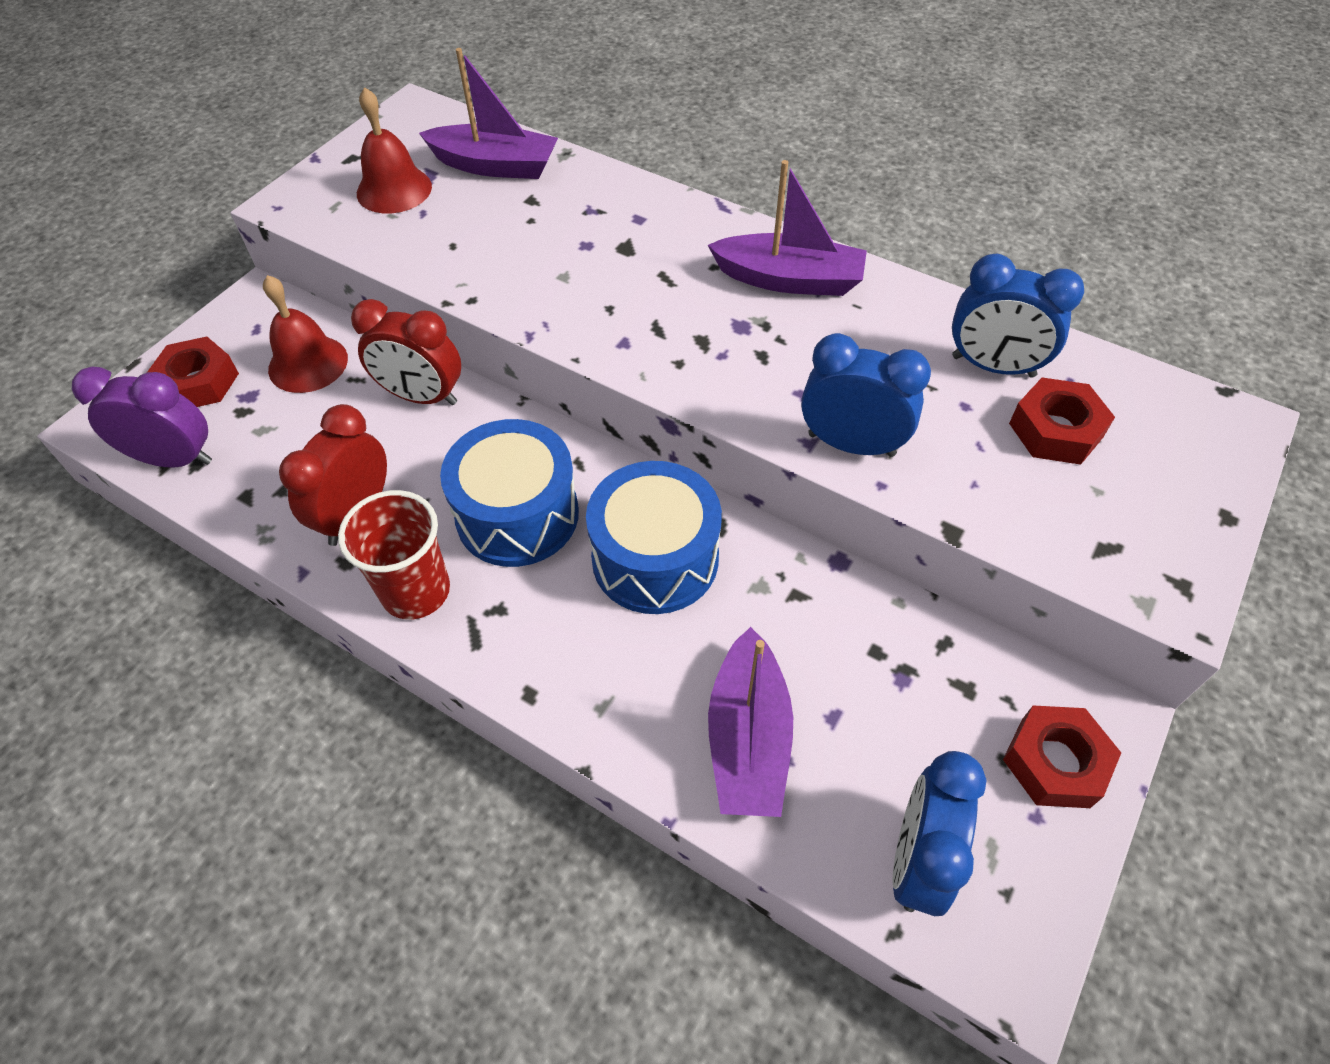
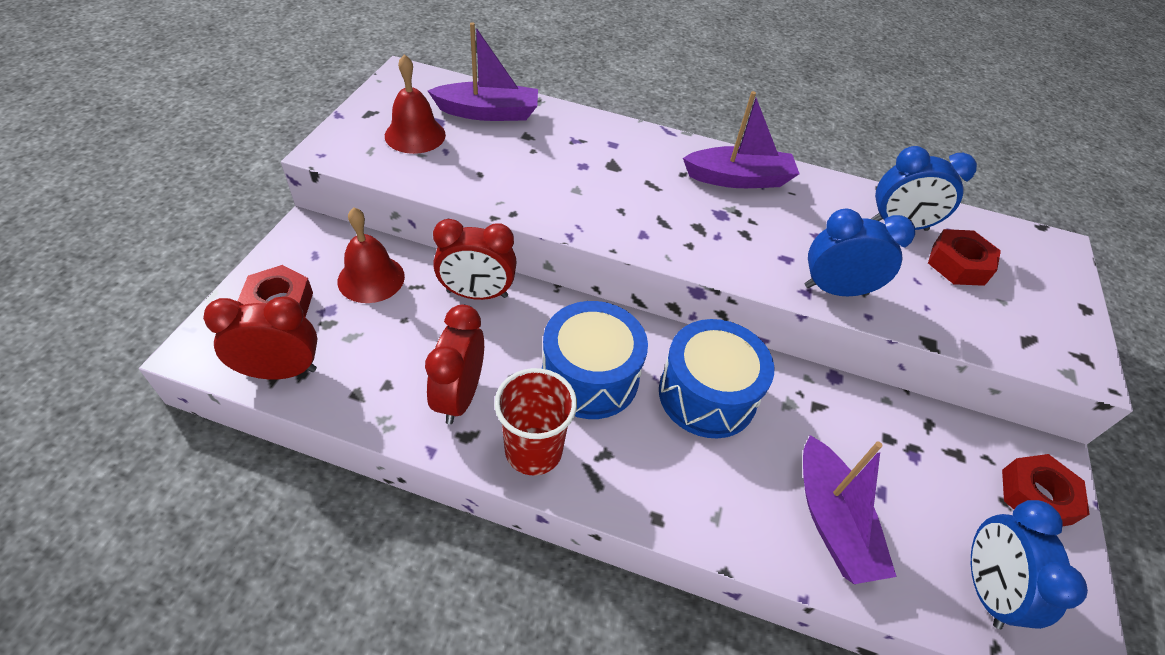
camera: 20 degrees left, 5 degrees down
(175, 459) = (281, 371): purple clock -> red clock

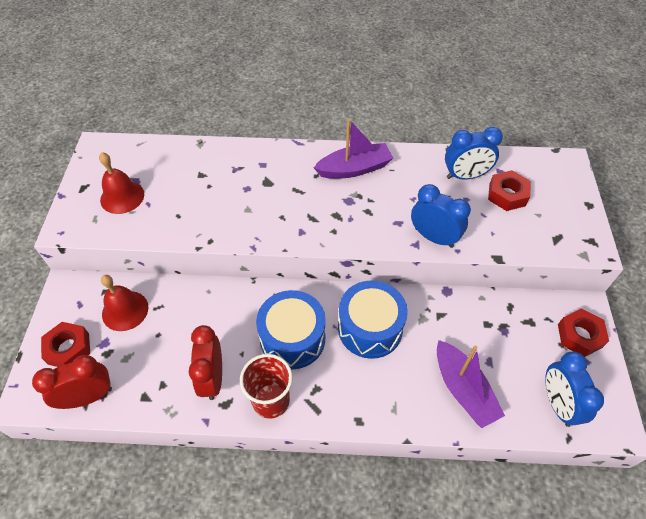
camera: 10 degrees left, 5 degrees up
(477, 294) = (201, 300): red clock -> none
(488, 113) = (168, 163): purple boat -> none
(835, 290) = (433, 237): blue clock -> blue clock turned 45 degrees clockwise

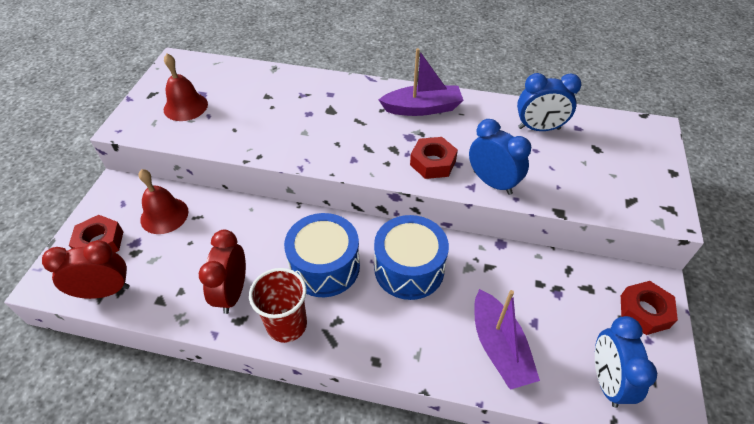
camera: 10 degrees right, 5 degrees down
(507, 195) = (581, 152): red nut -> red nut (433, 163)

